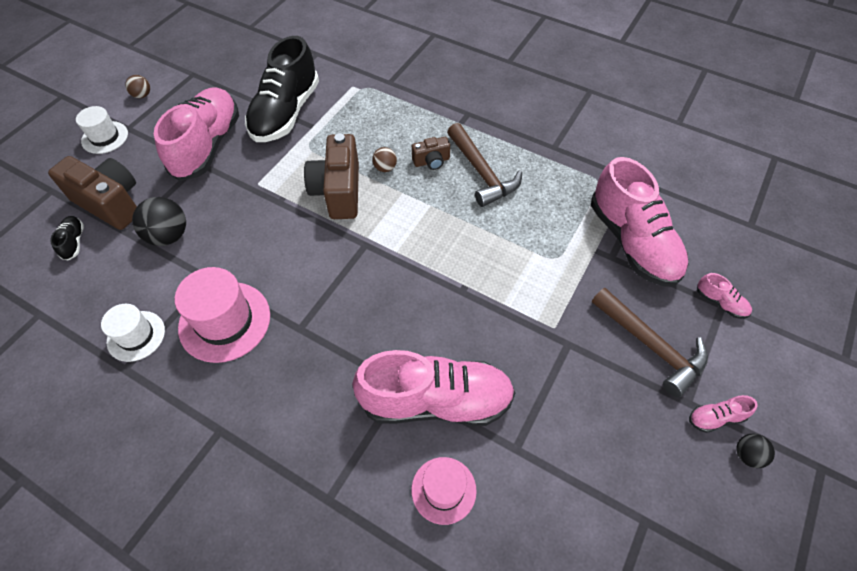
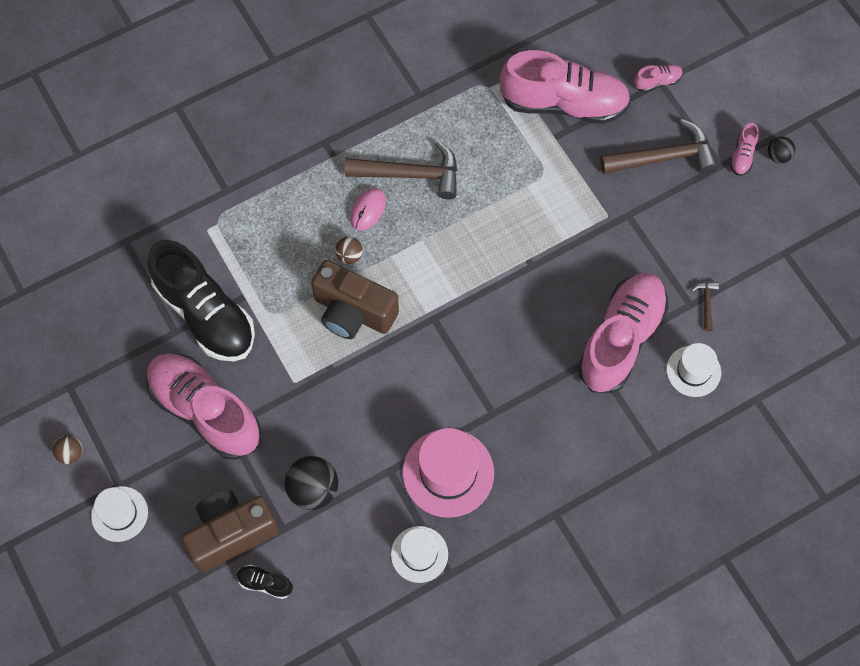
camera: 60 degrees left, 10 degrees up
(431, 161) = (368, 210): brown camera -> pink mouse
(443, 490) = (693, 371): pink hat -> white hat
(527, 464) = (706, 303): none -> brown hammer

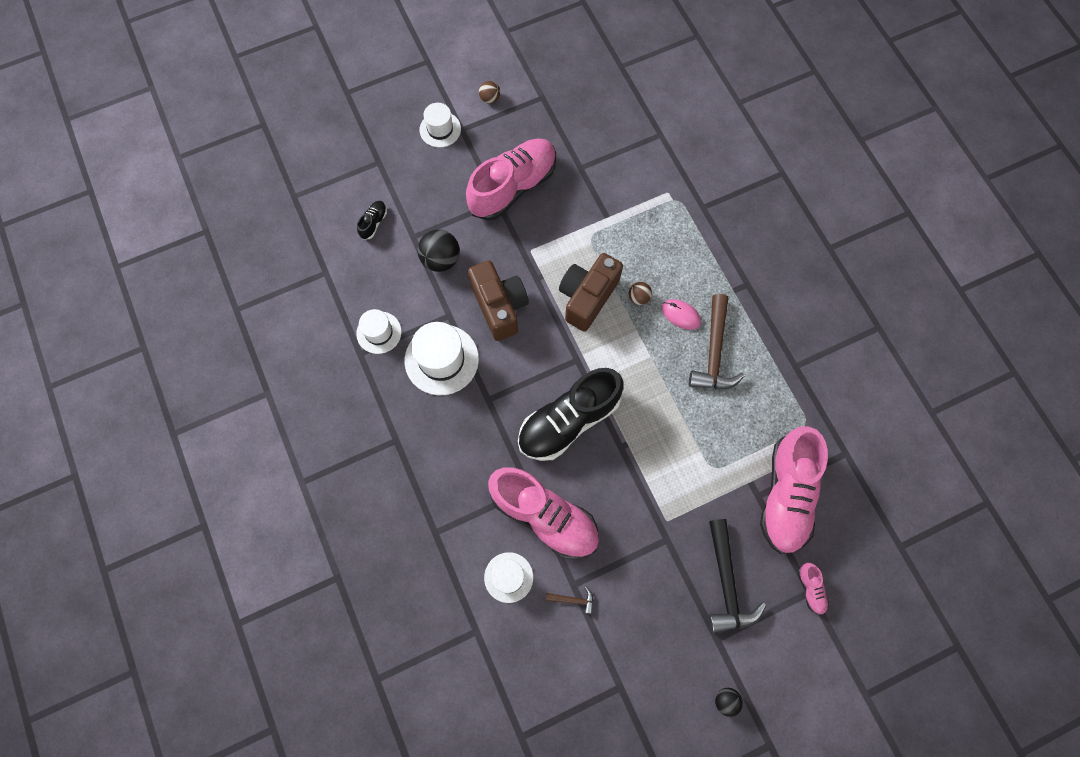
camera: 95 degrees right, 5 degrees up
(205, 314) = (594, 189): black shoe -> black shoe (569, 421)
(231, 533) = (414, 201): brown camera -> brown camera (499, 306)
(448, 473) = (441, 359): pink hat -> white hat
(664, 157) = (726, 583): brown hammer -> black hammer
(742, 156) = (727, 663): pink shoe -> none

